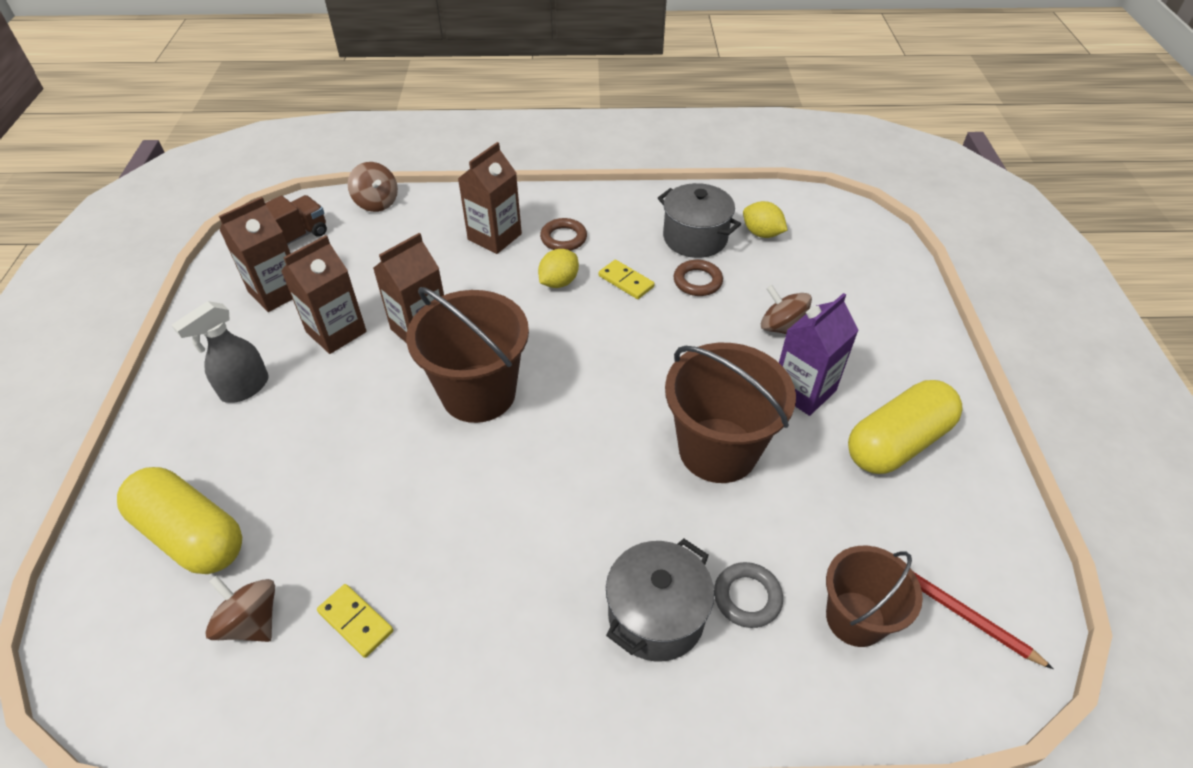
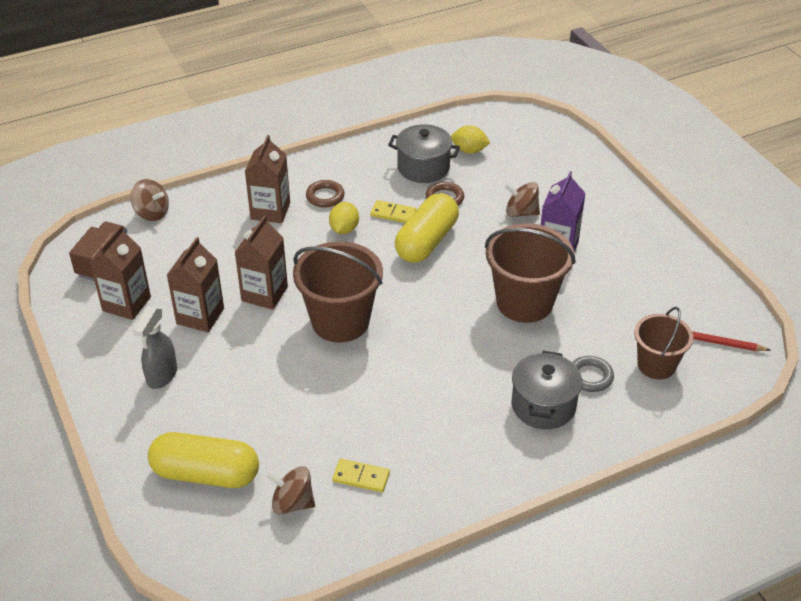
camera: 25 degrees left, 5 degrees down
(897, 442) = (631, 261): yellow capsule -> yellow capsule (426, 241)

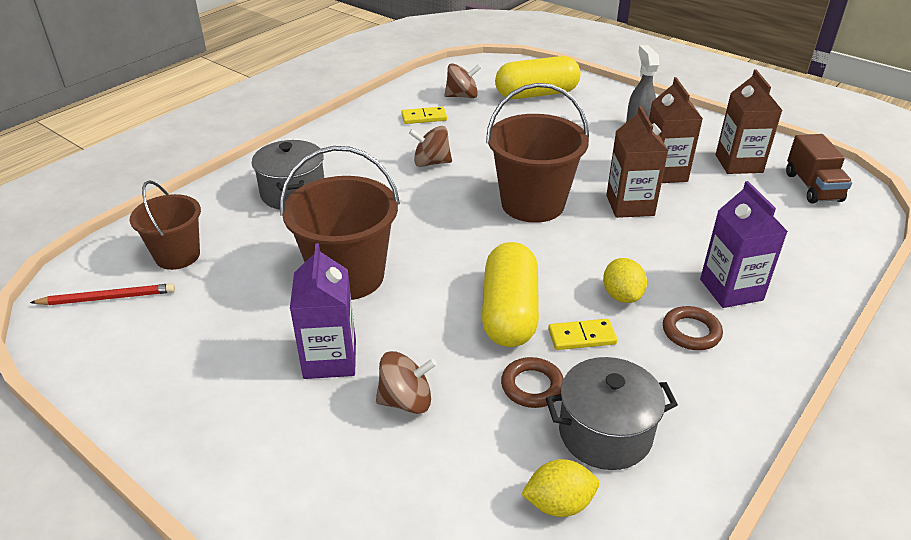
camera: 155 degrees right, 5 degrees down
(152, 213) = (849, 245): brown spinning top -> brown spinning top (431, 163)
(270, 211) = (731, 290): brown carton -> purple carton
(590, 377) = (251, 226): grey ring -> none

